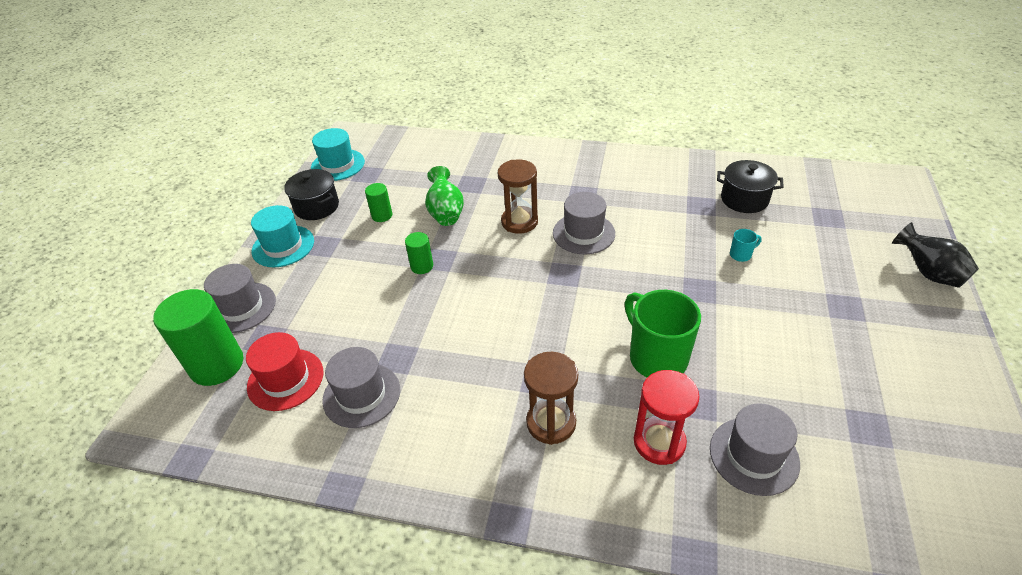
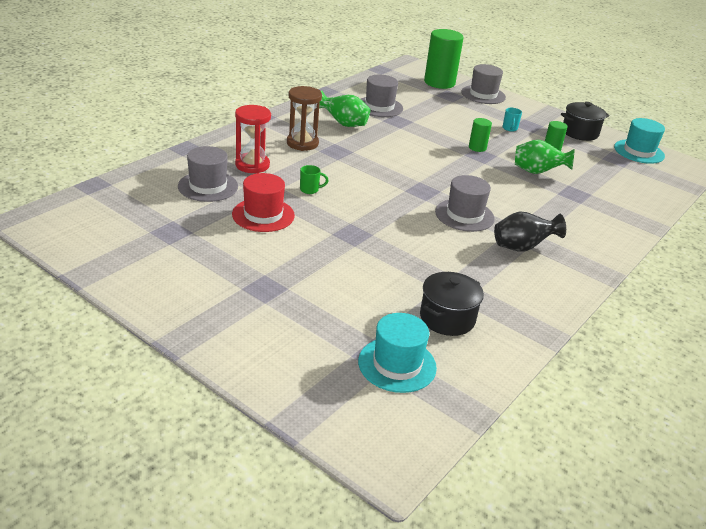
camera: 110 degrees right, 10 degrees down
(283, 246) = (537, 114): turquoise hat -> turquoise hat (397, 364)
(285, 379) = (411, 94): red hat -> red hat (263, 215)
(453, 408) = (343, 124): none -> green vase
(519, 222) = (502, 195): brown hourglass -> none
(656, 357) = (310, 190): green mug -> green mug, size x0.42
(741, 255) = (371, 272): turquoise mug -> turquoise mug (510, 128)
(928, 273) = (246, 361): black vase -> black vase (522, 247)

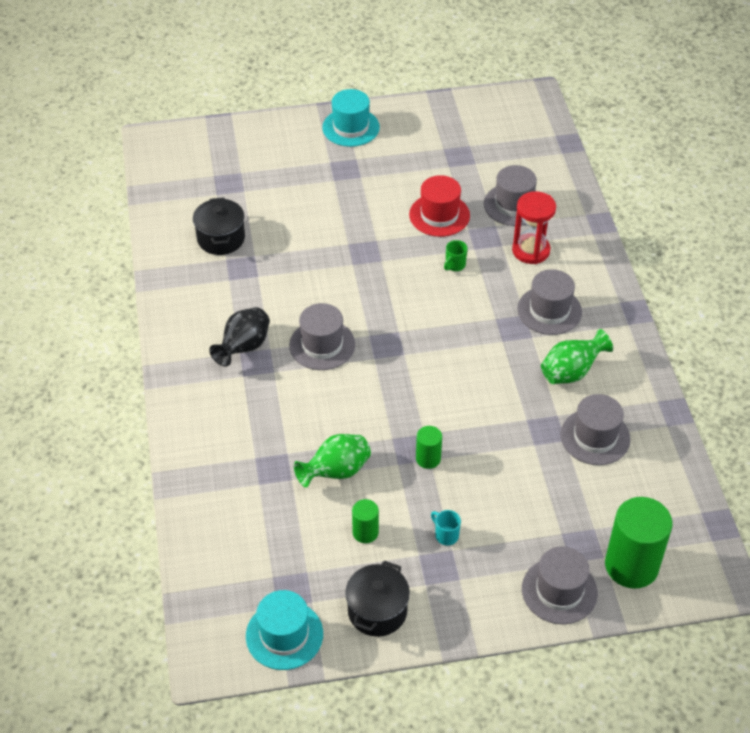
camera: 135 degrees right, 15 degrees up
(302, 143) = (549, 310): brown hourglass -> grey hat
(397, 364) = (211, 187): turquoise hat -> turquoise hat (351, 127)

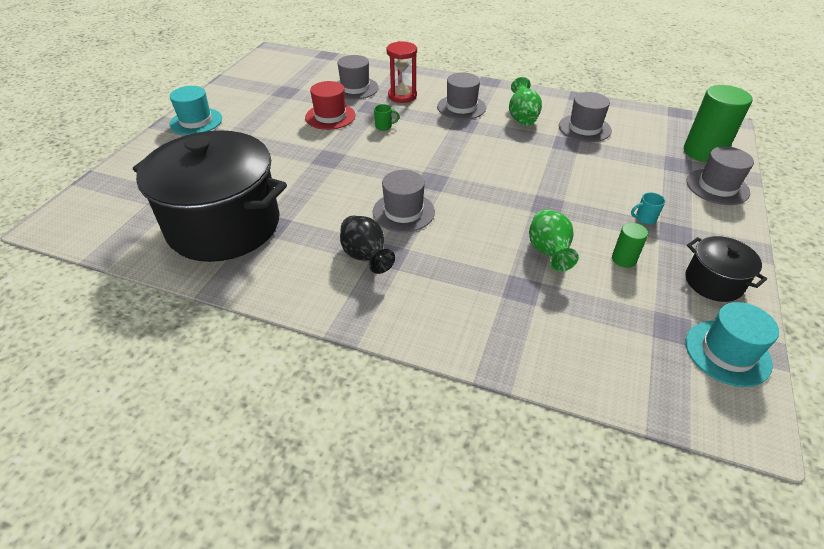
camera: 60 degrees left, 5 degrees down
(221, 238) = (224, 225): black pot -> black pot, size x2.24
(428, 459) = (562, 201): green cylinder -> none
(455, 265) = (384, 126): green mug -> green mug turned 75 degrees counterclockwise

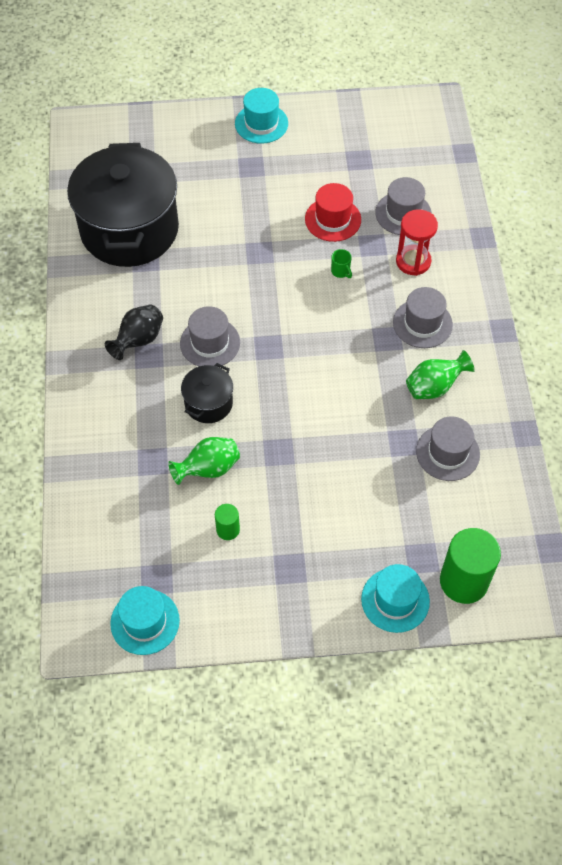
camera: 65 degrees right, 15 degrees up
(644, 218) = (300, 538): turquoise mug -> none
(713, 282) = (230, 606): black pot -> black pot (208, 403)
(717, 187) = (395, 600): grey hat -> turquoise hat

